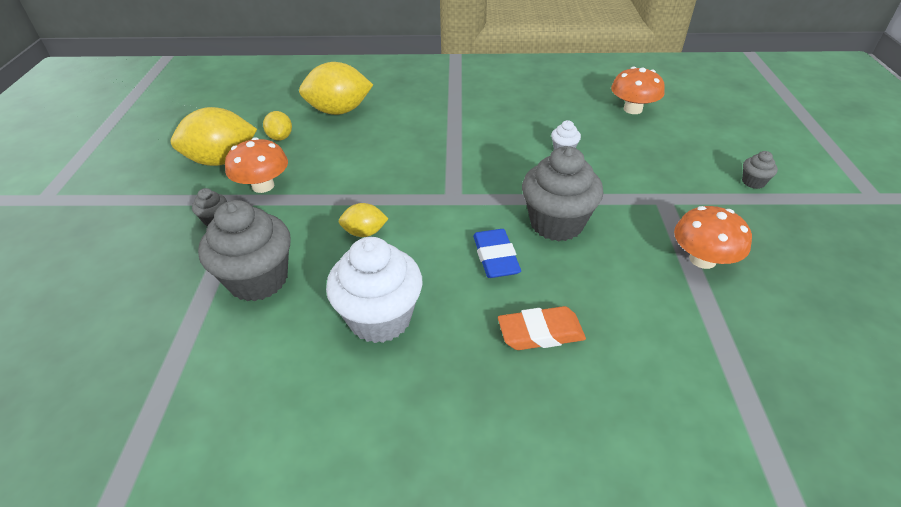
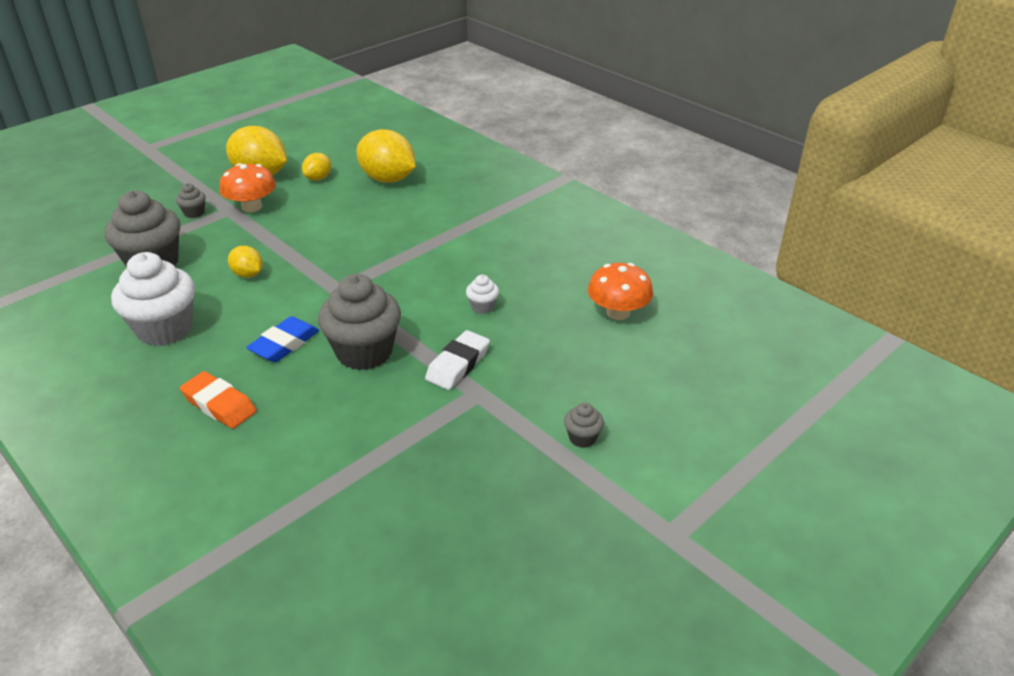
camera: 45 degrees right, 5 degrees down
(621, 190) = (458, 364): none -> white eraser
(702, 259) = (406, 451): orange mushroom -> none

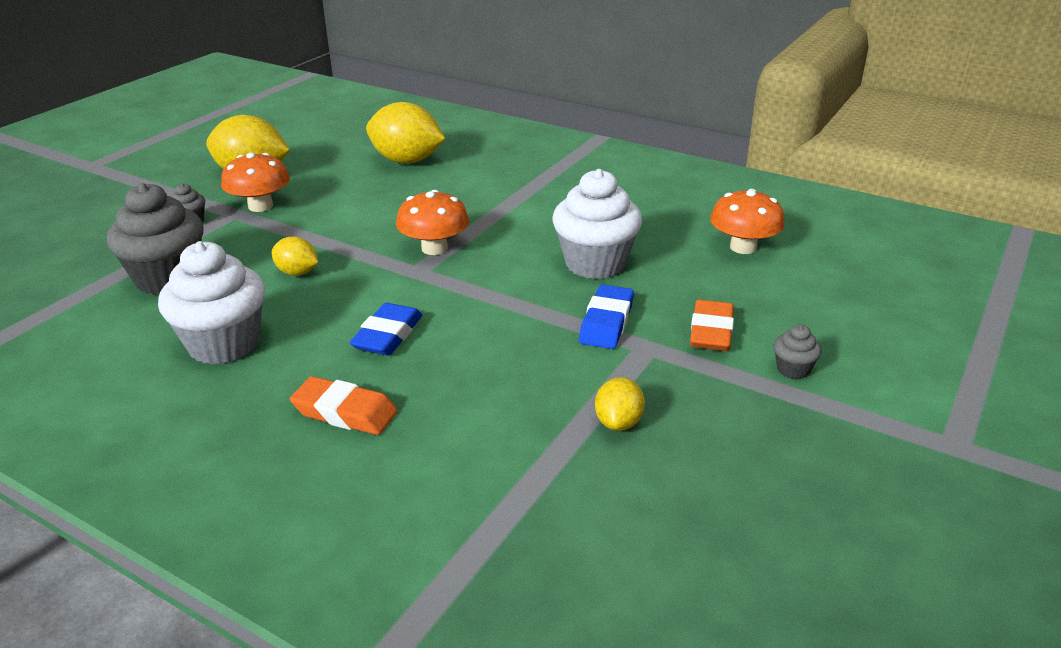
camera: 15 degrees left, 5 degrees down
(318, 178) = (324, 169): yellow lemon -> yellow lemon (618, 422)
(363, 269) = (434, 248): none -> orange mushroom
(364, 352) = (490, 328): grey cupcake -> none
(458, 364) = (606, 323): white eraser -> blue eraser
(482, 307) = (595, 263): white cupcake -> white cupcake, size x2.27
(537, 389) = (711, 332): none -> orange eraser

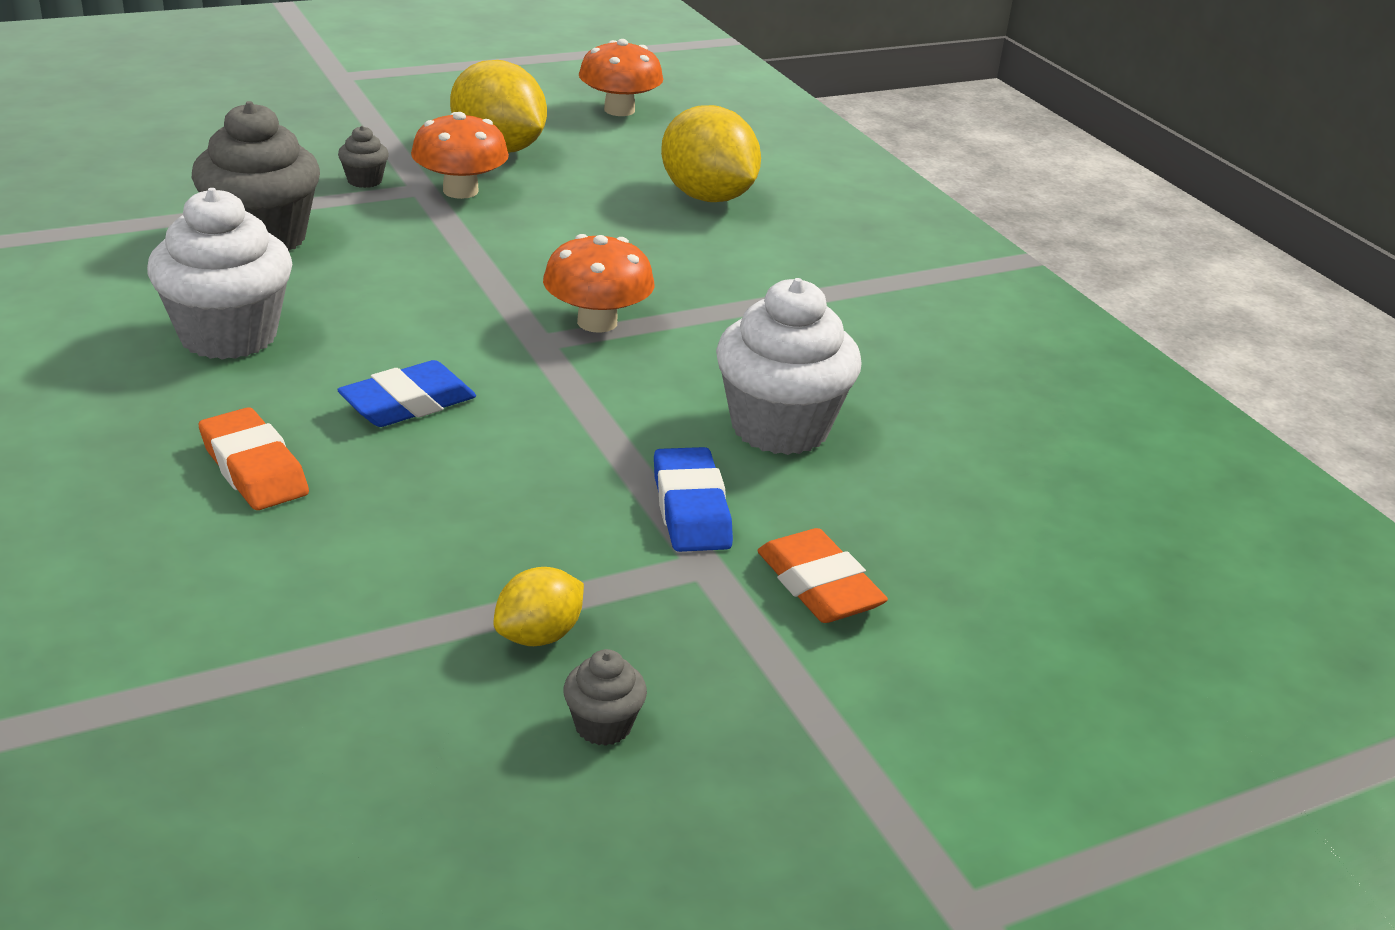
camera: 30 degrees right, 0 degrees up
(297, 272) = (402, 287): yellow lemon -> none
(606, 323) = (691, 509): blue eraser -> blue eraser turned 60 degrees counterclockwise
(711, 332) = (818, 586): orange eraser -> orange eraser turned 75 degrees counterclockwise
(743, 247) = (1031, 496): orange mushroom -> orange mushroom (619, 110)
(793, 369) = (867, 690): grey cupcake -> grey cupcake (603, 725)

